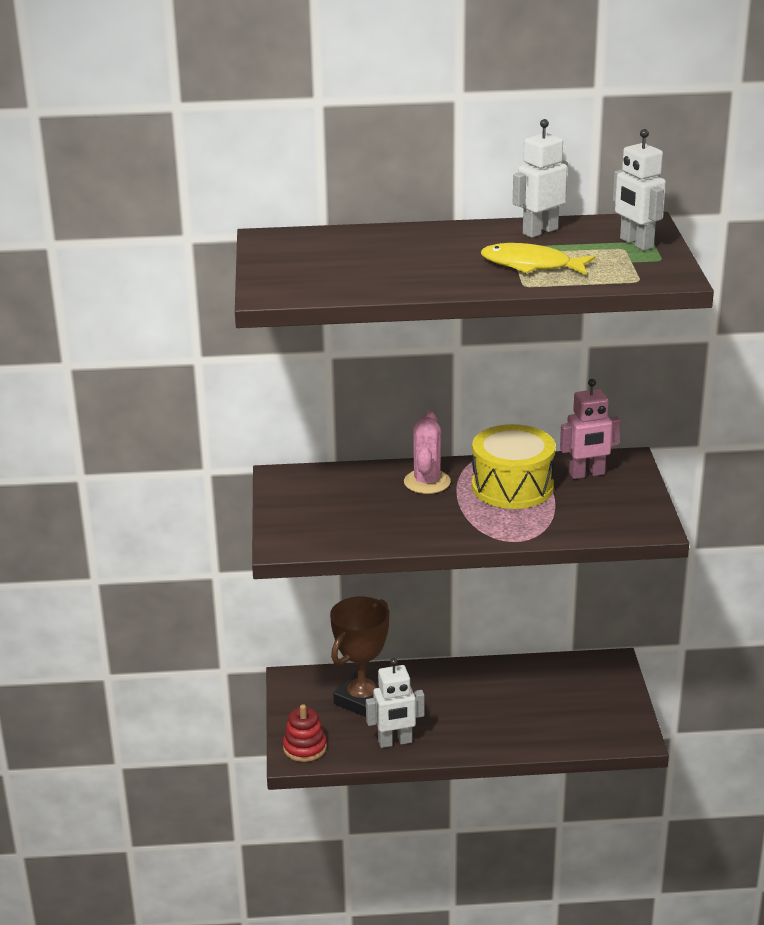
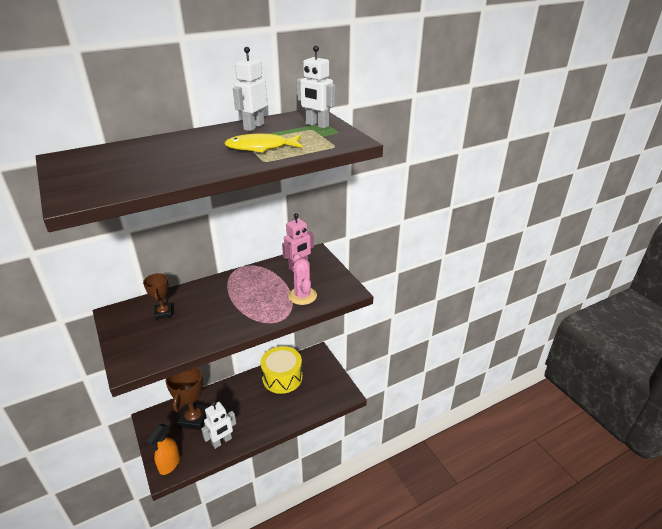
camera: 25 degrees left, 5 degrees up
(305, 747) = (169, 464): red stacking toy -> orange spray bottle
(351, 492) = (164, 313): none -> brown trophy
(427, 482) = (209, 294): pink cactus -> pink cactus (302, 296)
(512, 487) = (261, 285): yellow drum -> yellow drum (282, 377)

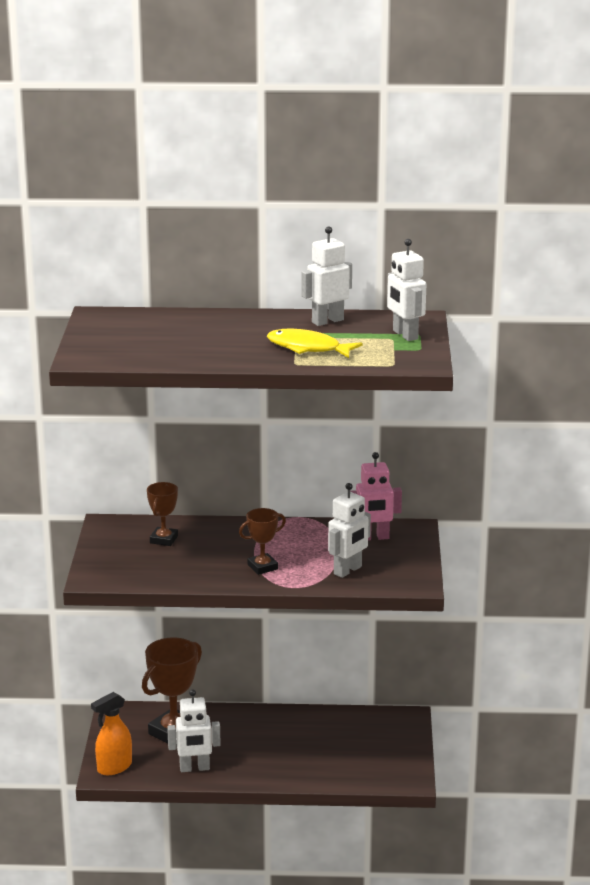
camera: 30 degrees right, 10 degrees down
(246, 312) = (262, 567): none -> brown trophy
(282, 377) = (329, 728): yellow drum -> none
(302, 296) = (348, 570): pink cactus -> white robot

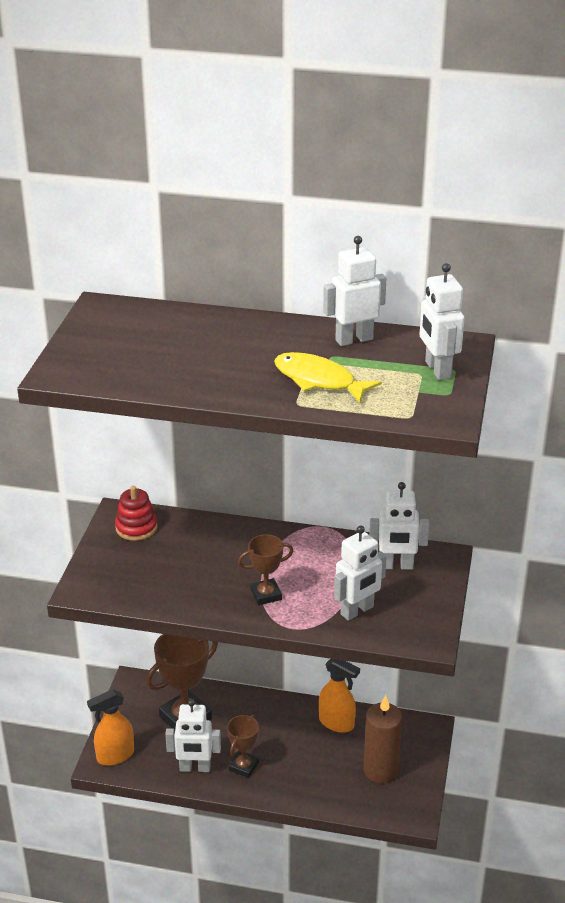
camera: 10 degrees right, 10 degrees up
(126, 531) = (136, 527): none -> red stacking toy
(164, 539) = (172, 543): brown trophy -> brown trophy (243, 766)
(321, 721) = (336, 723): none -> orange spray bottle
(371, 752) = (380, 770): none -> brown candle
(373, 537) = (396, 566): pink robot -> white robot

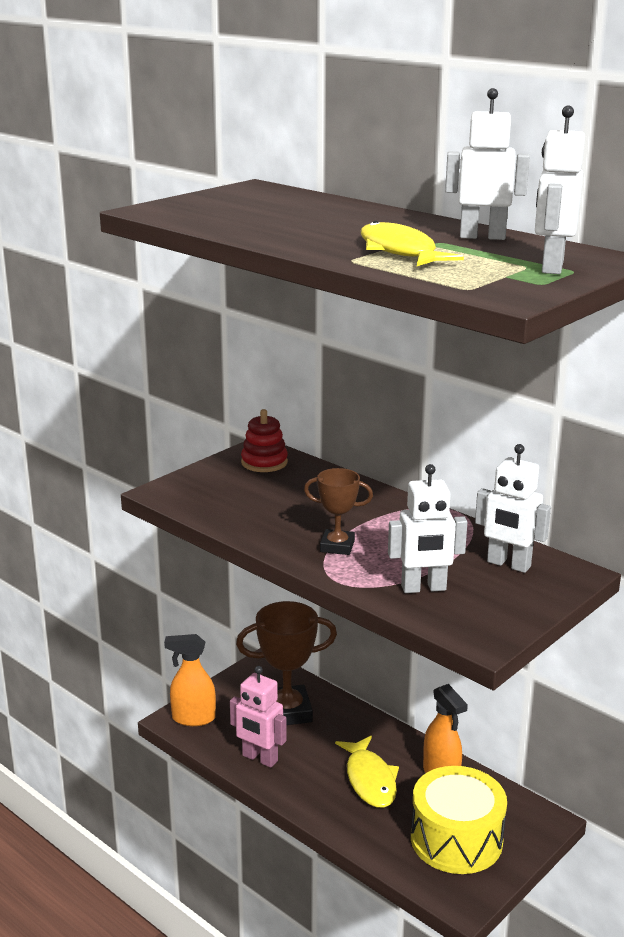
camera: 30 degrees right, 10 degrees down
(195, 768) = (259, 758): white robot -> pink robot
(243, 766) = (309, 776): brown trophy -> none
(289, 749) = (369, 779): none -> yellow fish
(380, 770) = (456, 839): brown candle -> yellow drum

